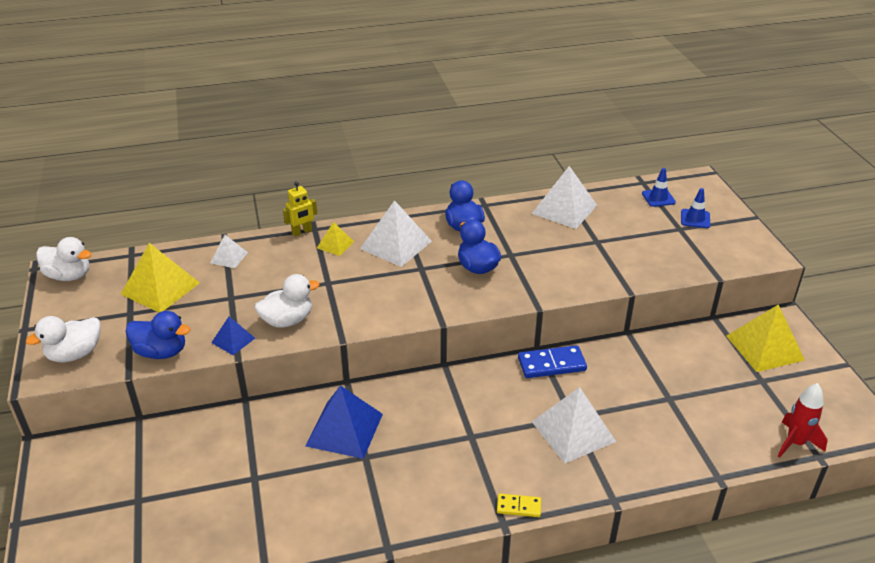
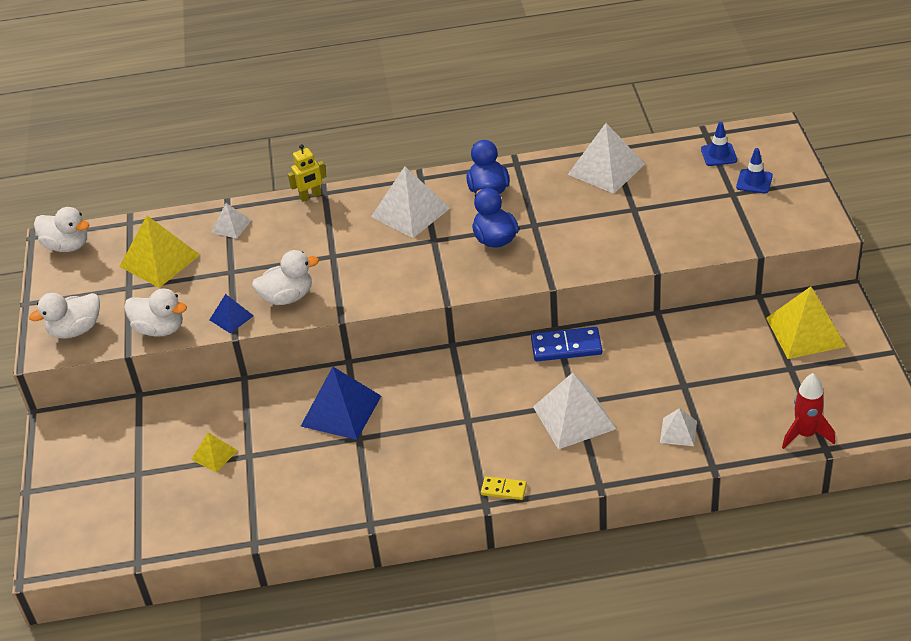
camera: 10 degrees right, 5 degrees up
(161, 352) = (160, 329): blue duck -> white duck
(335, 245) = (345, 212): yellow pyramid -> yellow pyramid (214, 455)
(676, 443) = (678, 431): none -> white pyramid

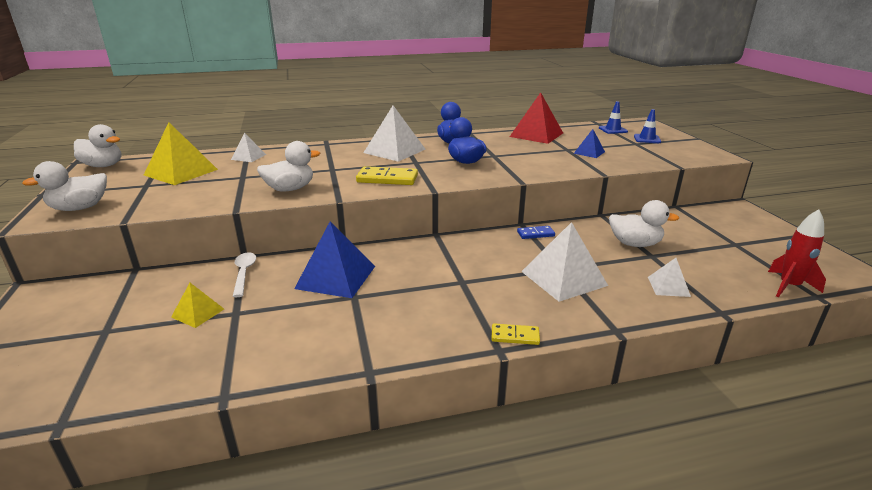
camera: 10 degrees left, 15 degrees down
(160, 329) = (164, 207): white duck -> white duck (634, 244)
(231, 317) = (235, 200): blue pyramid -> blue pyramid (589, 152)
(248, 403) = (244, 273): none -> white spoon
(310, 196) = (315, 145): yellow robot -> none
(397, 277) = (387, 179): none -> yellow domino
(566, 347) = (535, 234): blue domino -> blue domino, size x0.58
(606, 169) = (536, 134): white pyramid -> red pyramid
(805, 332) = (729, 224): yellow pyramid -> none

